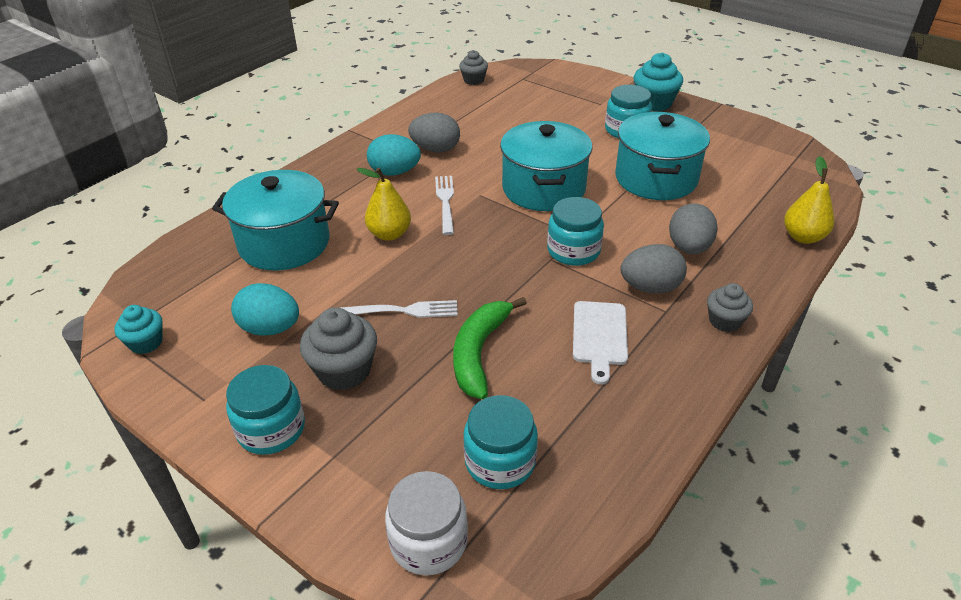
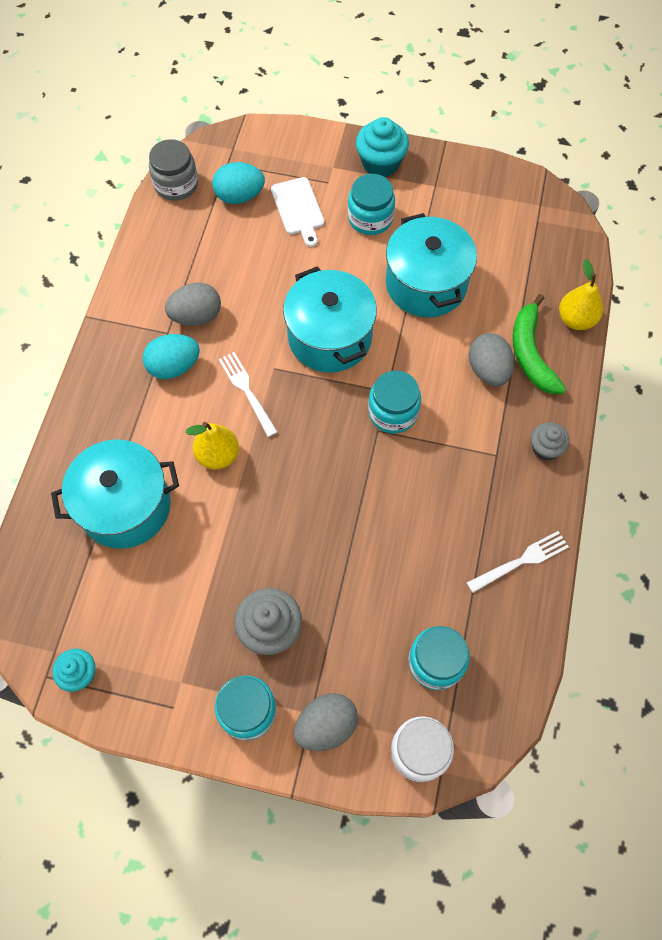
camera: 25 degrees left, 25 degrees up
(270, 328) = (180, 612): turquoise egg -> turquoise egg (239, 196)
(403, 311) = (282, 544): white fork -> white fork (521, 561)
(473, 80) = (176, 184): grey cupcake -> grey jar
(479, 352) = (369, 563): green banana -> green banana (530, 353)
(599, 336) = (456, 505): white cutting board -> white cutting board (298, 209)
(650, 287) = (474, 433): grey egg -> grey egg (326, 725)

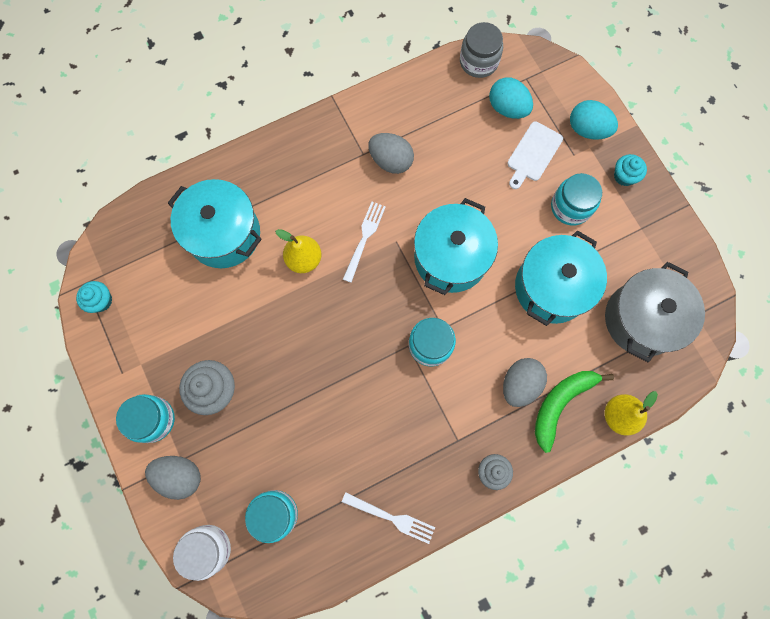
camera: 50 degrees right, 10 degrees up
(174, 366) = (342, 179): turquoise egg -> turquoise egg (587, 129)
(380, 163) = (624, 176): turquoise cupcake -> turquoise cupcake, size x0.63
(510, 243) = (641, 319): none -> grey pot

